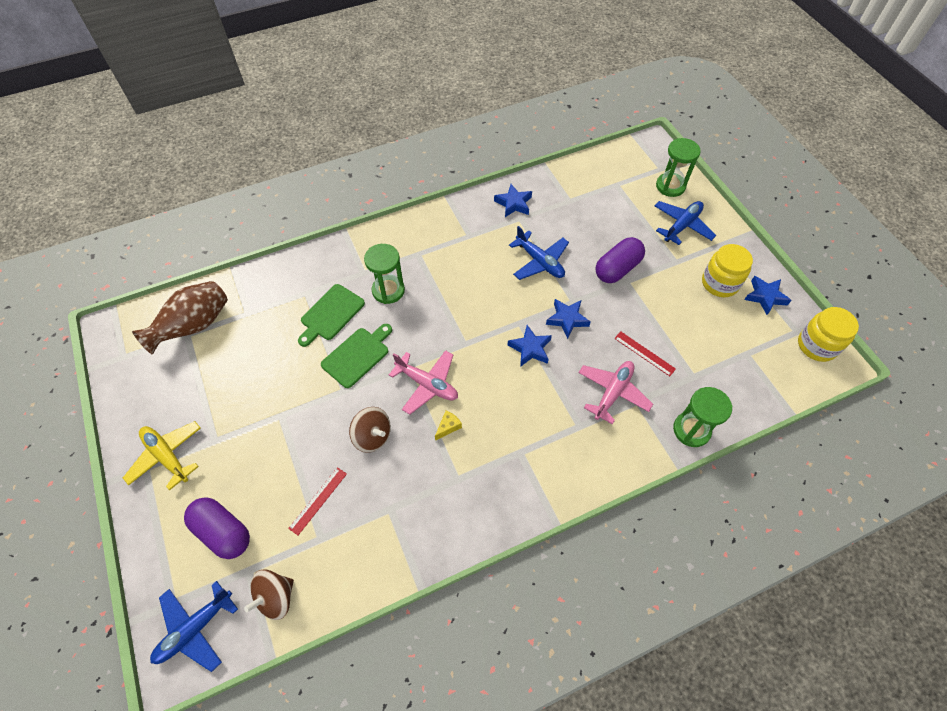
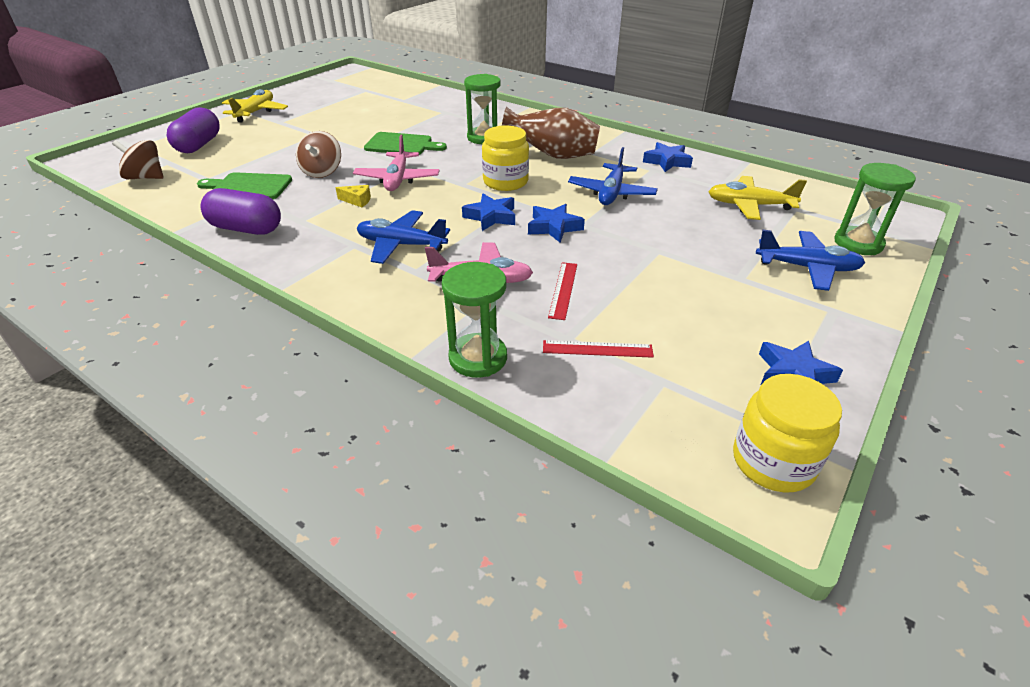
camera: 60 degrees right, 20 degrees down
(194, 326) = (375, 89): brown vase -> brown vase (553, 155)
(195, 628) = (112, 158): blue plane -> blue plane (401, 245)
(318, 500) = (244, 168): red ruler -> red ruler (597, 349)
(330, 314) = (433, 125): green cutting board -> green cutting board (248, 187)
(601, 202) = (749, 205): none -> yellow plane
(617, 269) = (667, 240): purple capsule -> purple capsule (246, 229)
(720, 283) = (756, 323): yellow jar -> yellow jar (505, 182)

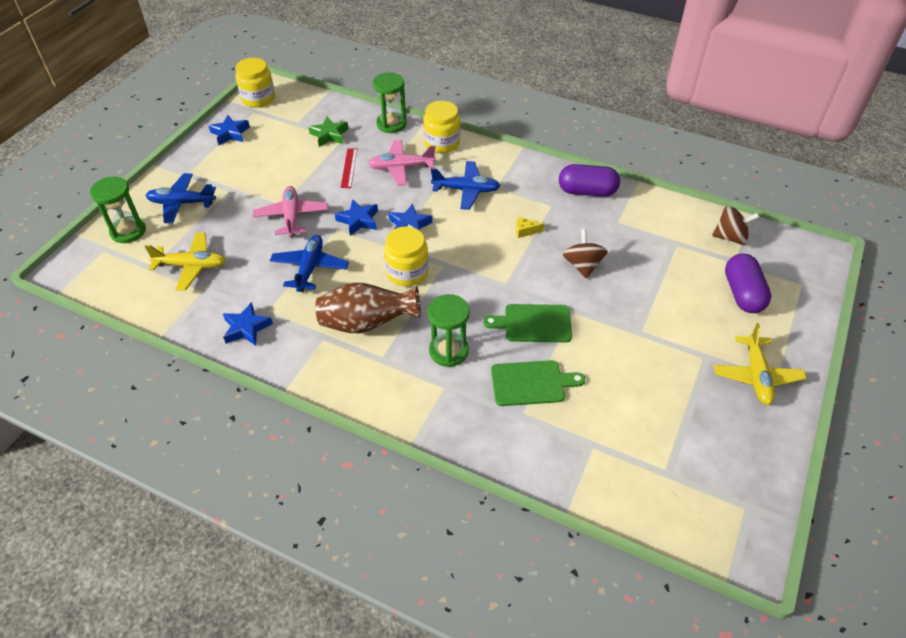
camera: 170 degrees right, 10 degrees up
(248, 187) = (630, 237): green cutting board -> green cutting board (531, 383)
(397, 179) = (507, 263): pink plane -> pink plane (291, 216)
(402, 312) = (442, 143): none -> yellow jar
(597, 349) = (329, 135): red ruler -> green star

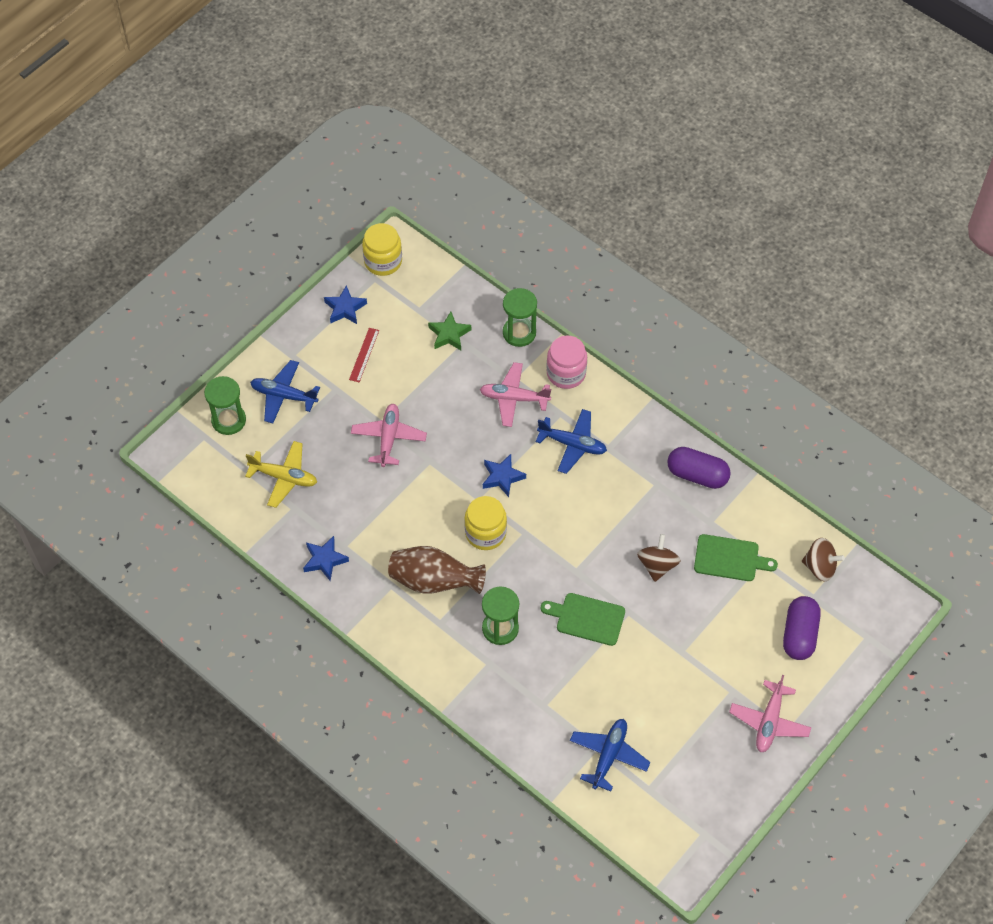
camera: 15 degrees right, 10 degrees up
(310, 268) = (394, 506): blue plane -> blue plane (608, 756)
(349, 168) = (459, 386): red ruler -> red ruler (364, 355)
(358, 220) = (453, 458): blue star -> none
(442, 143) = (566, 373): yellow jar -> pink jar
(525, 231) = (615, 510): yellow cheese -> none
(531, 383) = (564, 678): green cutting board -> green cutting board (730, 558)
(756, 376) = (769, 721): yellow plane -> pink plane

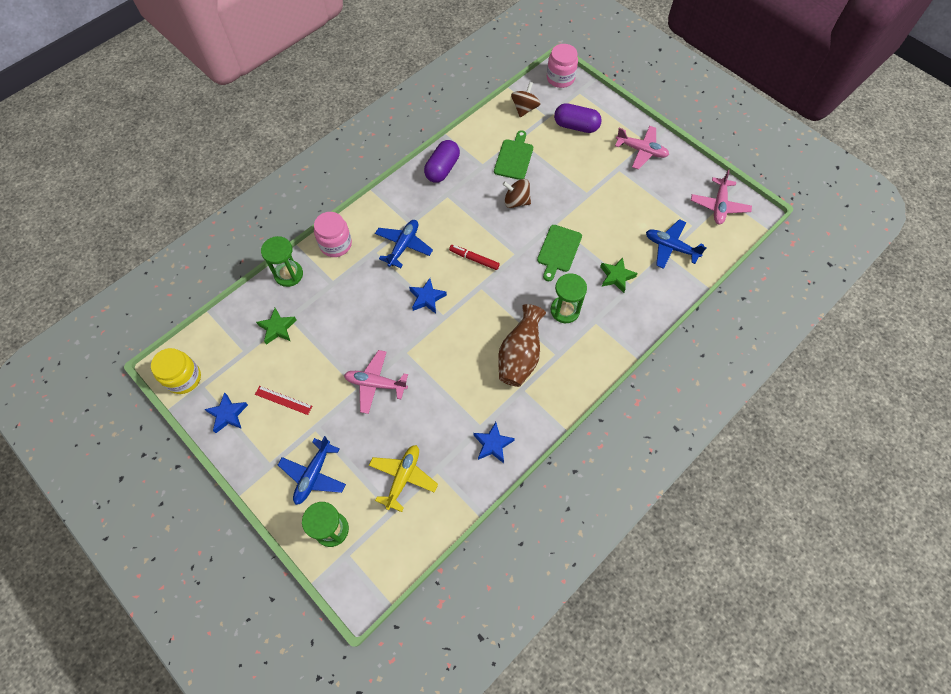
camera: 85 degrees left, 5 degrees up
(485, 533) = (478, 314): yellow jar -> none
(514, 398) = (353, 283): pink plane -> pink plane (719, 206)
(555, 688) = (616, 276): none -> green star
(562, 523) = (474, 259): none -> red marker
(887, 611) = (560, 78): none -> pink jar

